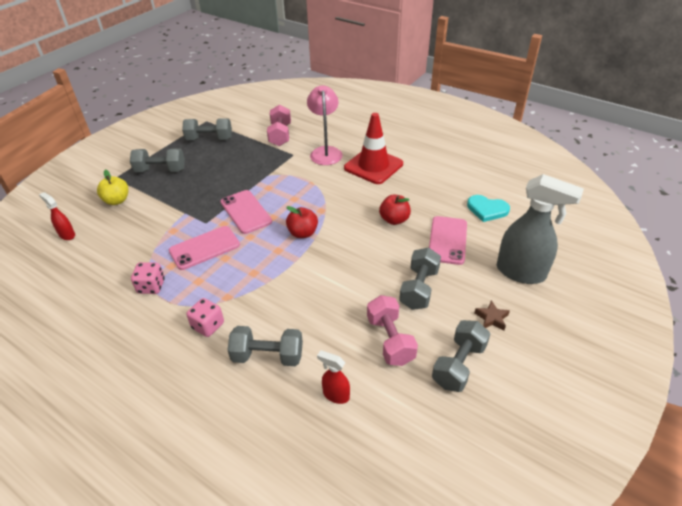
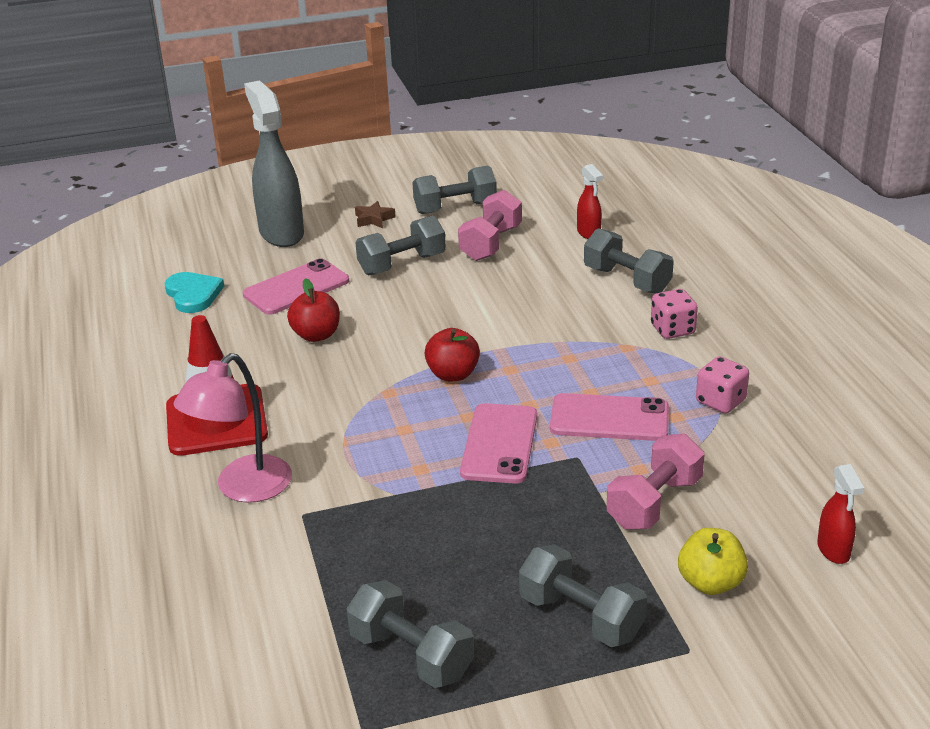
camera: 140 degrees left, 10 degrees down
(280, 135) = (264, 578): pink dumbbell -> pink dumbbell (654, 503)

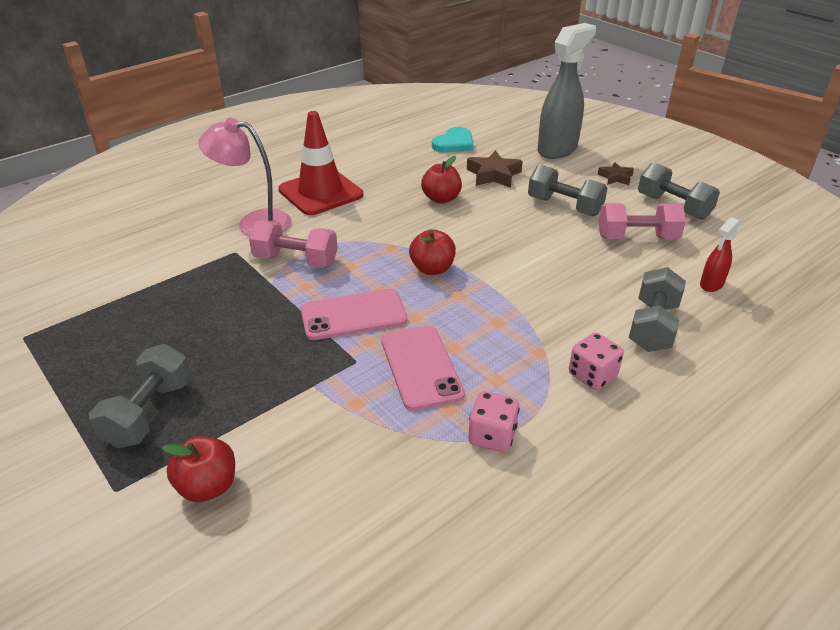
camera: 65 degrees right, 5 degrees up
(296, 288) = (493, 175): pink phone -> brown star
(411, 655) = (97, 337): grey dumbbell -> none
(654, 503) = (310, 423): pink dumbbell -> pink dumbbell (296, 260)
(710, 583) = (208, 486): yellow apple -> red apple
(833, 551) = (280, 578): red spray bottle -> none

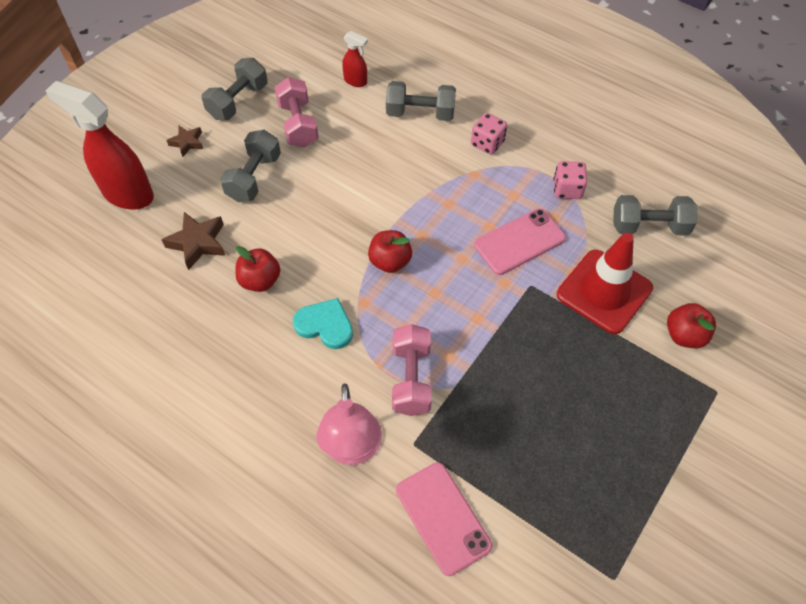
camera: 105 degrees left, 20 degrees up
(149, 413) = (645, 408): grey dumbbell -> grey dumbbell (649, 226)
(320, 192) = (270, 403): red traffic cone -> red traffic cone (604, 291)
(353, 315) = (476, 304): pink phone -> pink phone (442, 518)
(454, 143) = (121, 295): turquoise heart -> turquoise heart (325, 325)
(557, 149) = (127, 194): grey spray bottle -> red spray bottle

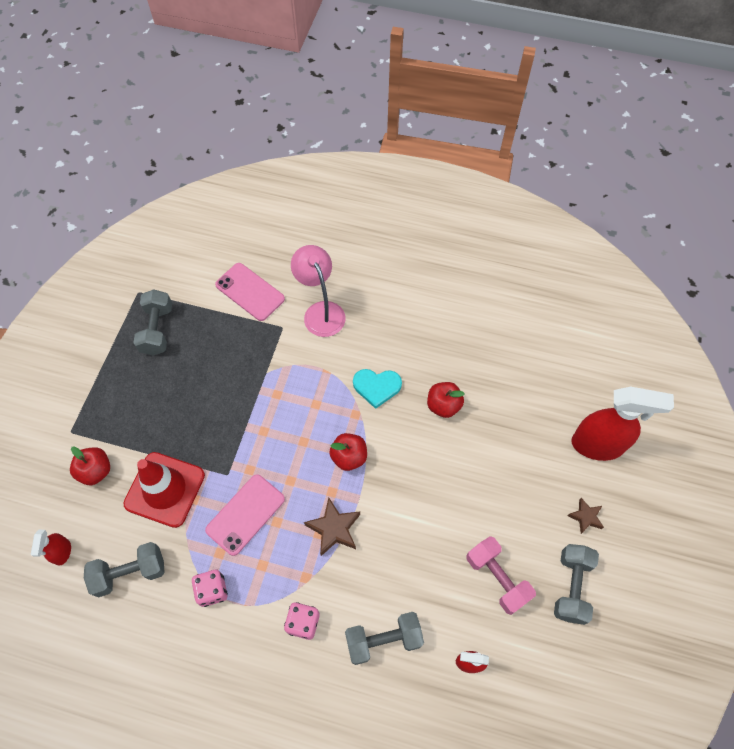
camera: 160 degrees right, 5 degrees up
(197, 243) = (510, 420): brown star -> brown star (334, 528)
(254, 177) = (503, 500): grey dumbbell -> grey dumbbell (157, 330)
(411, 379) = (298, 368): pink dumbbell -> none
(722, 264) = (62, 552): none -> red spray bottle

